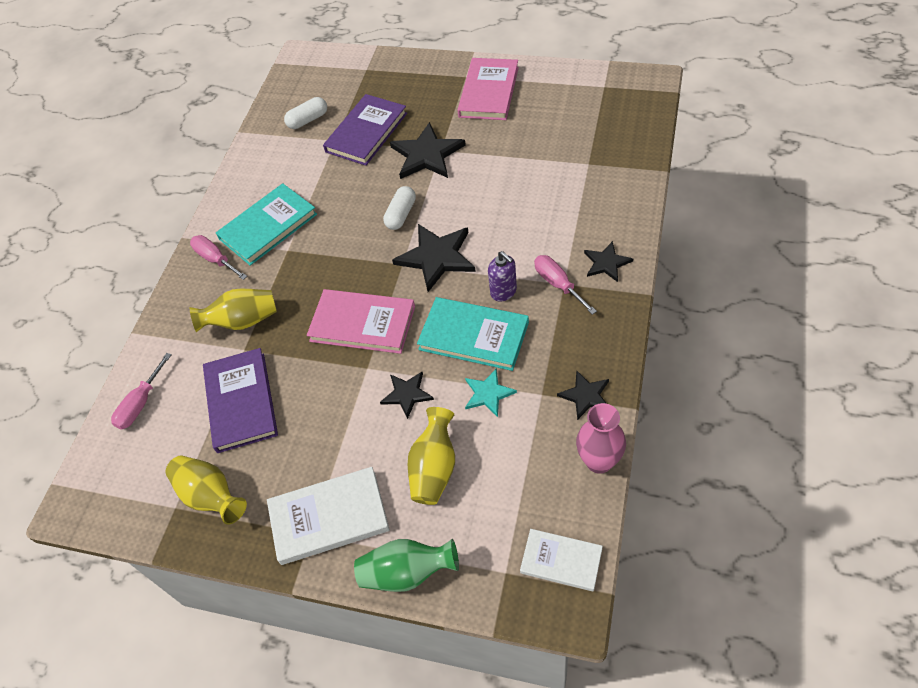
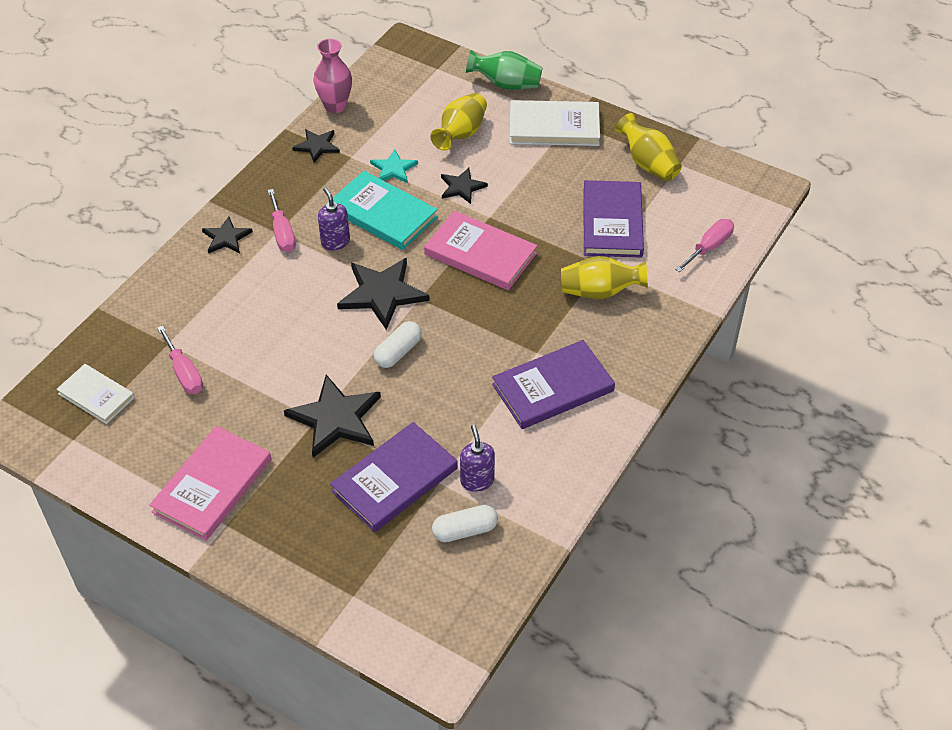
camera: 170 degrees left, 5 degrees down
(215, 259) = (620, 367): pink screwdriver -> pink screwdriver (184, 373)
(268, 227) = (553, 388): turquoise book -> purple book
(308, 149) = (477, 480): none -> purple soap dispenser
(561, 561) = (396, 64): white book -> white book (96, 396)

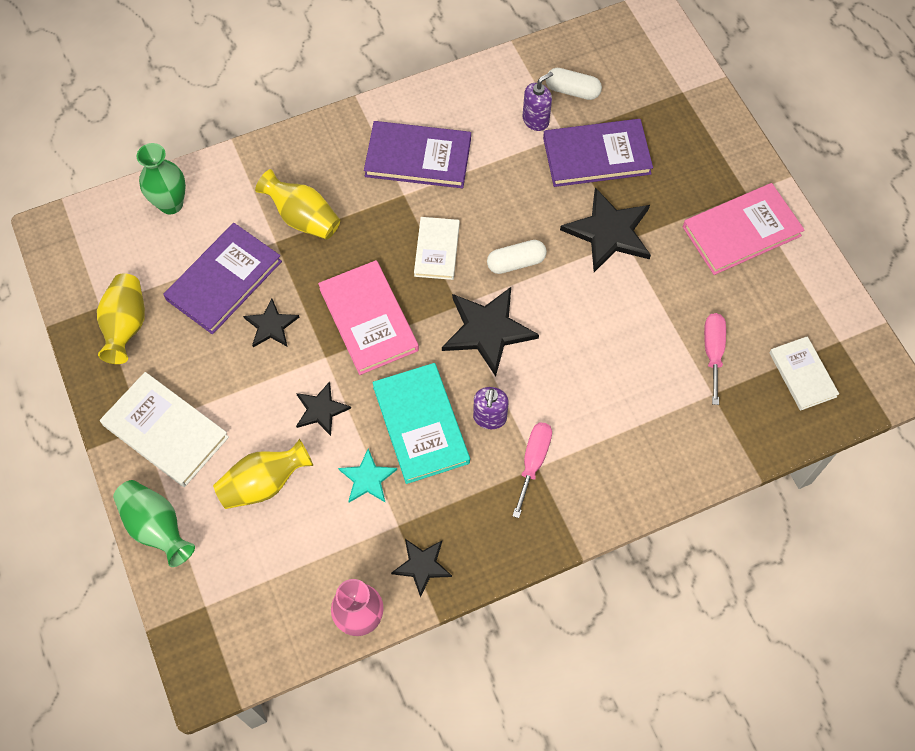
camera: 145 degrees left, 15 degrees up
(226, 238) = (592, 491): black star -> black star (271, 326)
(471, 327) = (437, 250): none -> white book
(477, 480) = (536, 120): purple soap dispenser -> purple soap dispenser turned 150 degrees counterclockwise
(709, 247) = (171, 204): pink screwdriver -> green vase

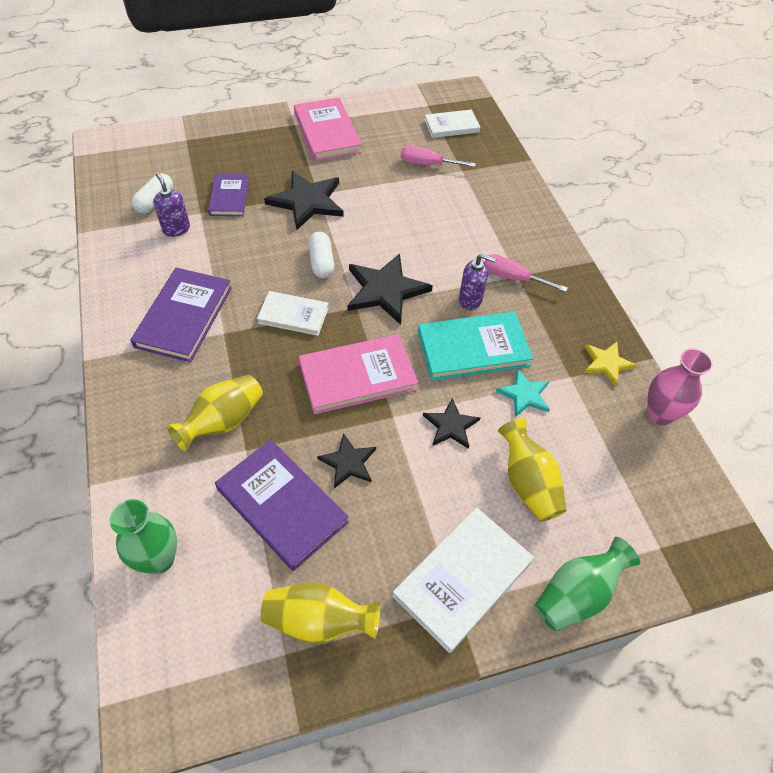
camera: 85 degrees left, 10 degrees down
(422, 565) = (606, 363): black star -> yellow star
(596, 156) = (229, 197): purple book -> purple book, size x0.63

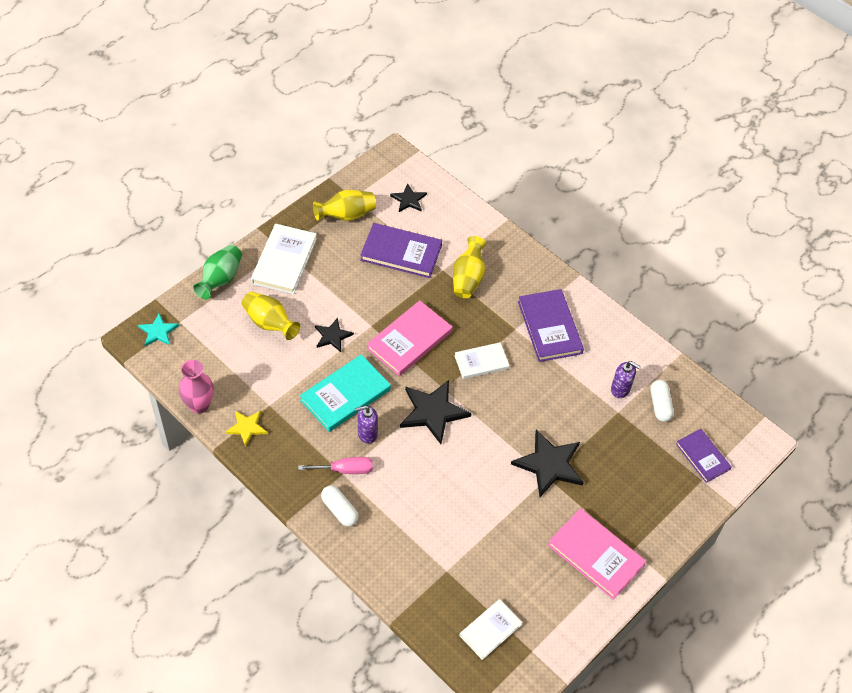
camera: 150 degrees right, 0 degrees up
(159, 559) = (443, 205): green vase -> none
(229, 197) = (611, 437): purple book -> purple book (702, 457)
(321, 262) = (494, 413): white capsule -> white capsule (339, 510)
(348, 462) = (380, 289): black star -> black star (408, 200)
(427, 164) = (481, 562): pink screwdriver -> none
(524, 394) = (295, 377): turquoise star -> turquoise star (158, 331)

